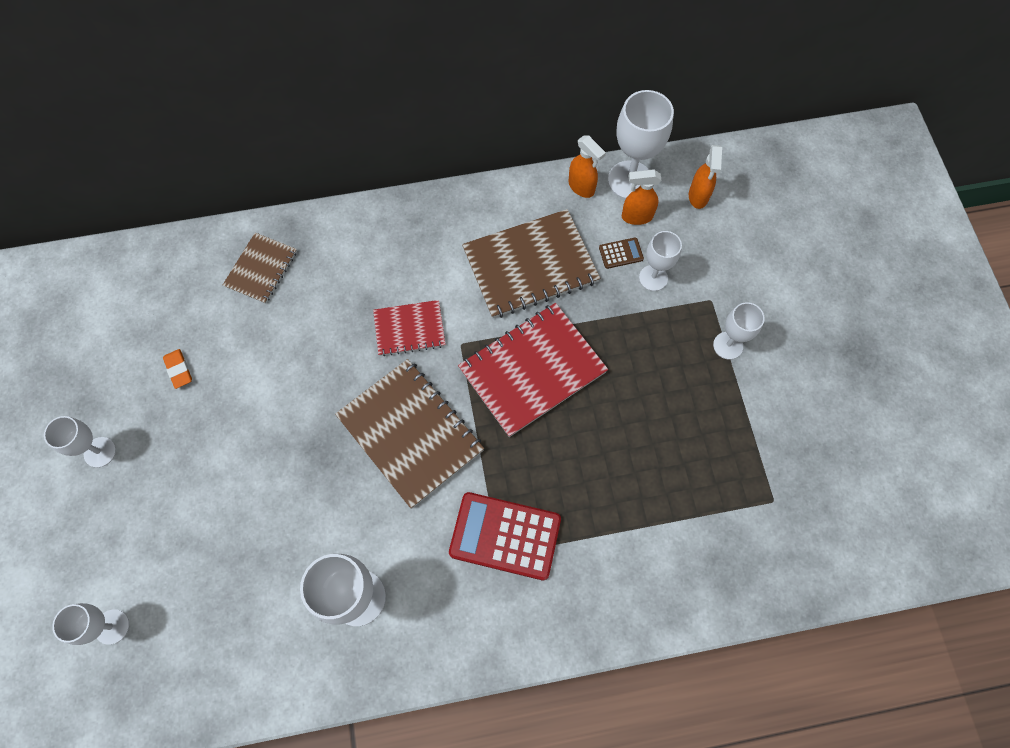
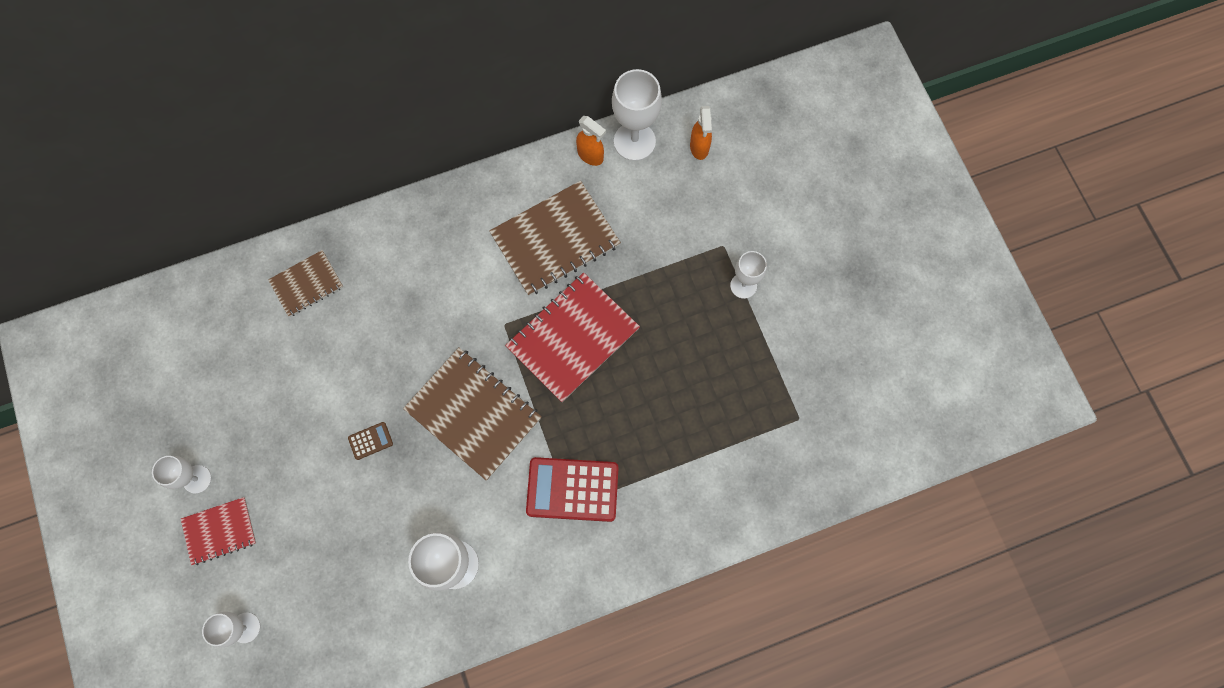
camera: 10 degrees left, 5 degrees up
(179, 370) = (251, 392): orange eraser -> none
(261, 269) = (306, 284): brown notebook -> brown notebook turned 45 degrees clockwise
(409, 329) = (455, 318): red notebook -> red notebook (220, 531)
(621, 253) = (636, 214): brown calculator -> brown calculator (370, 441)
(636, 217) = (645, 176): orange spray bottle -> none
(653, 278) = (668, 233): white goblet -> none

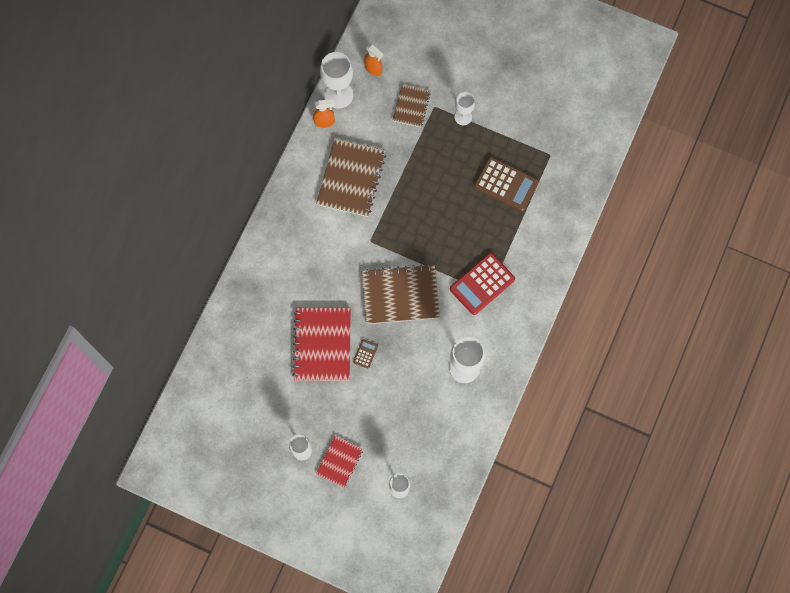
camera: 45 degrees left, 0 degrees up
(306, 284) = (252, 314): brown notebook -> brown notebook (411, 106)
(572, 338) = (409, 216): red notebook -> red notebook (322, 345)
(714, 404) = (506, 184): none -> brown calculator

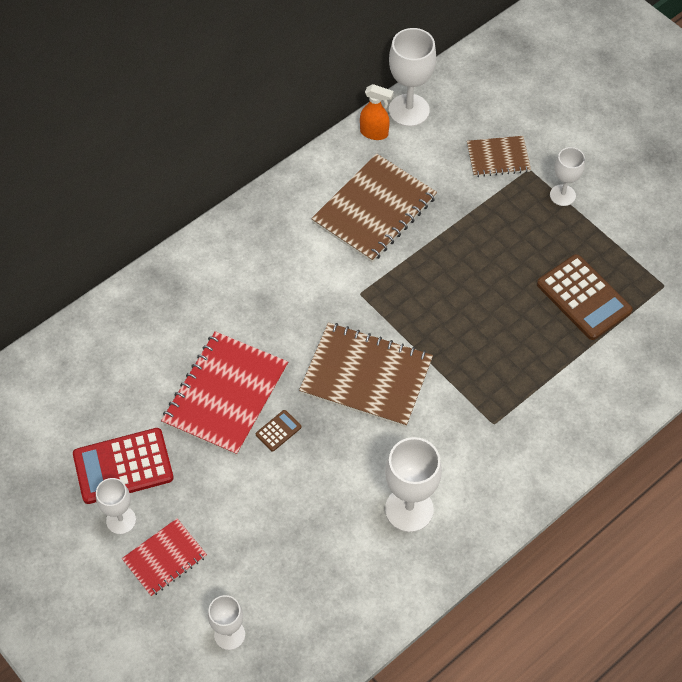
camera: 25 degrees right, 15 degrees down
(373, 69) = (469, 98): orange spray bottle -> none
(411, 106) = (498, 158): brown notebook -> brown notebook turned 45 degrees clockwise
(482, 284) = (489, 409): red calculator -> red calculator (123, 466)

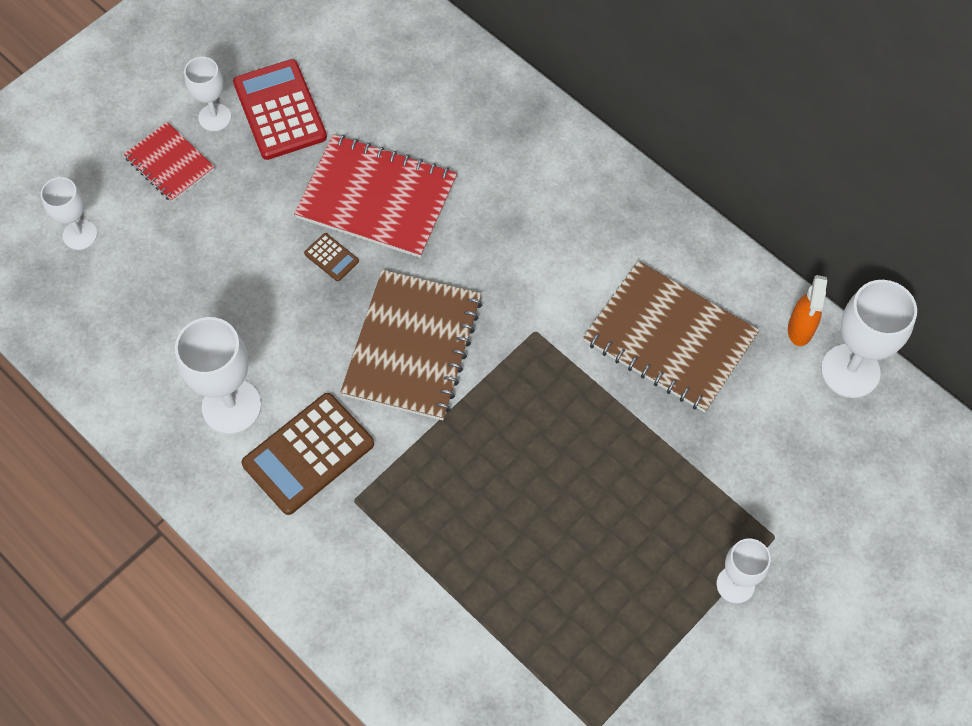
camera: 85 degrees right, 5 degrees up
(498, 158) = (788, 493): brown notebook -> none
(583, 298) = (560, 614): brown calculator -> brown calculator (308, 454)

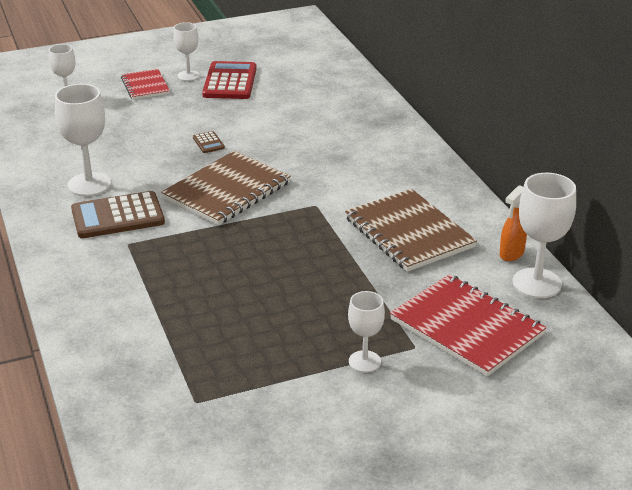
camera: 25 degrees right, 30 degrees down
(377, 198) = (259, 127): red notebook -> red notebook (466, 327)

